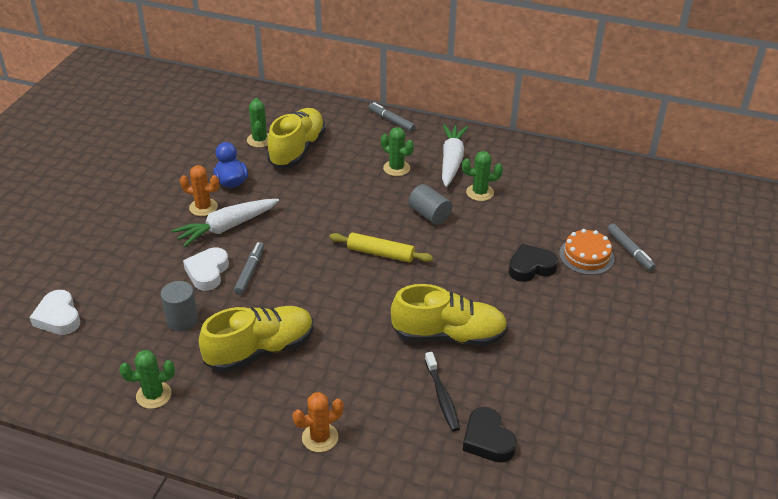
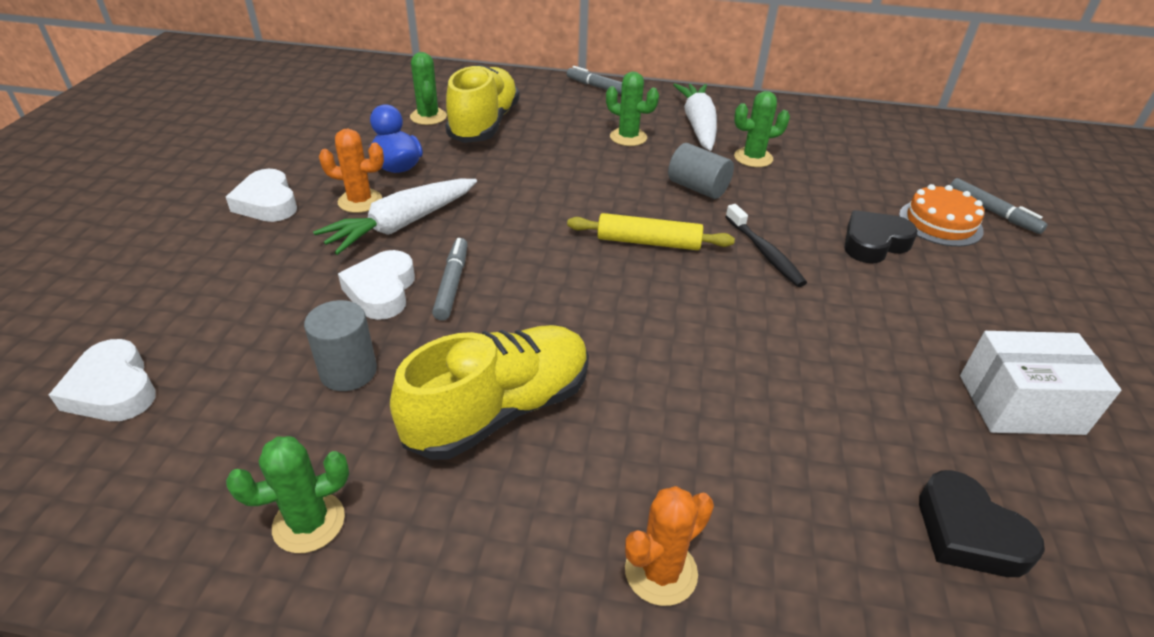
camera: 10 degrees left, 0 degrees up
(145, 204) = (267, 203): none -> white heart
(442, 397) = (847, 459): black toothbrush -> black toothbrush (765, 253)
(448, 335) = (806, 352): yellow shoe -> none
(561, 379) = (1020, 404): none -> white box

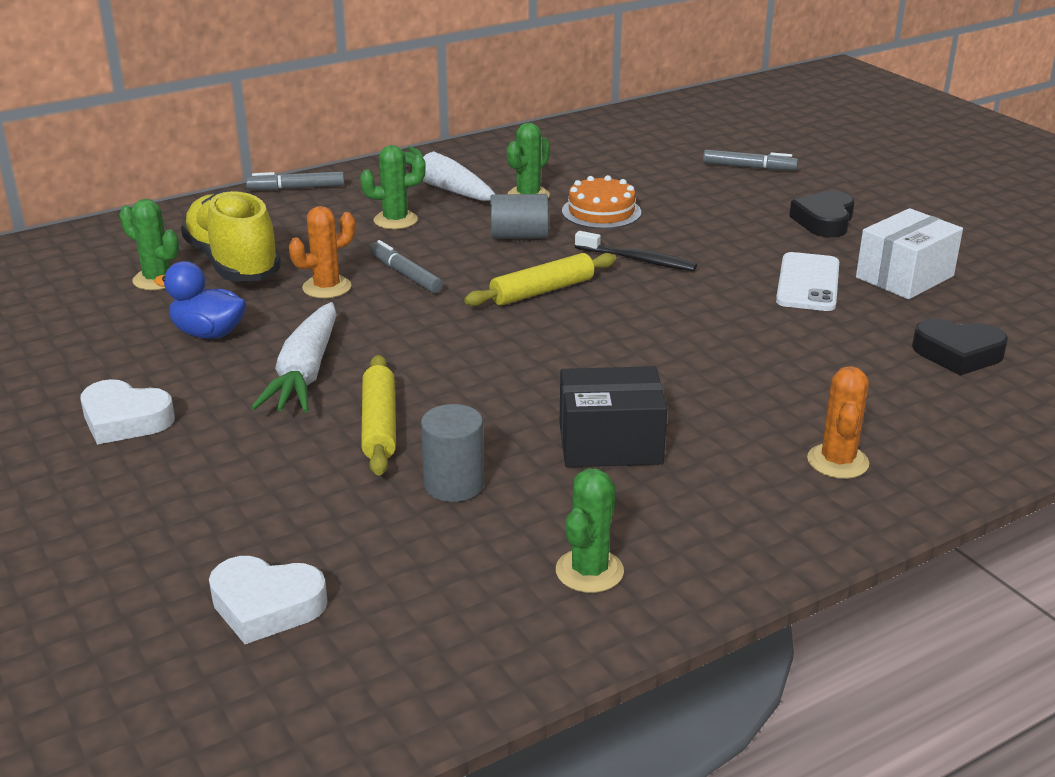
camera: 40 degrees left, 10 degrees down
(360, 201) = (225, 375): orange cactus -> orange cactus (327, 287)
(381, 291) = (379, 425): white heart -> yellow rolling pin
(452, 284) = (432, 391): grey marker -> grey marker (405, 275)
(499, 410) = (610, 443): yellow shoe -> black box
(874, 243) = (701, 221): black heart -> black heart (824, 221)
(898, 355) = (808, 283): none -> white phone
(940, 223) = (726, 188): orange cake -> orange cake (601, 212)

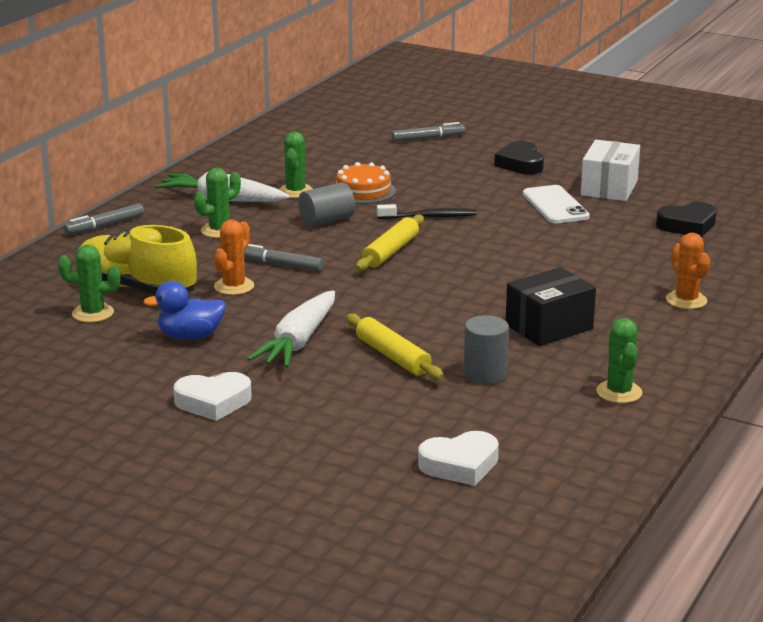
camera: 30 degrees left, 5 degrees down
(305, 373) = (299, 341): white carrot -> white carrot turned 45 degrees clockwise

